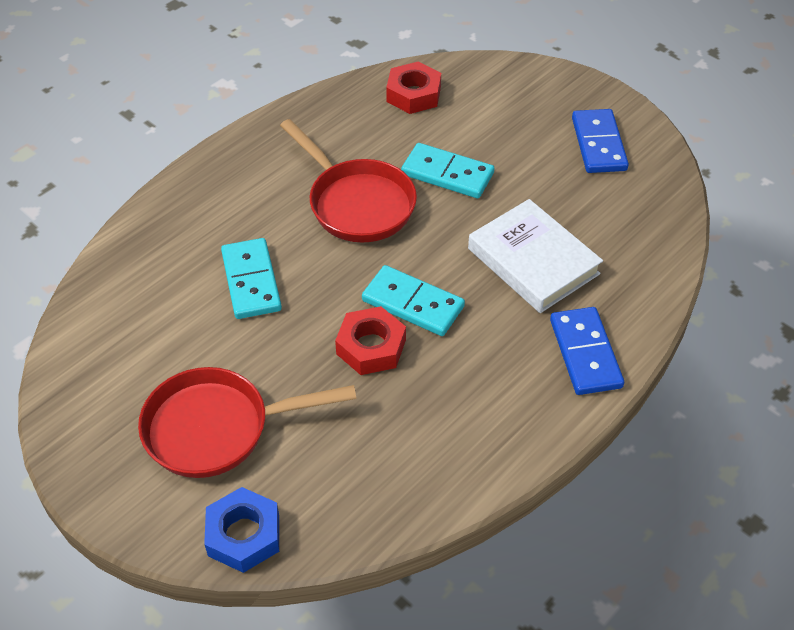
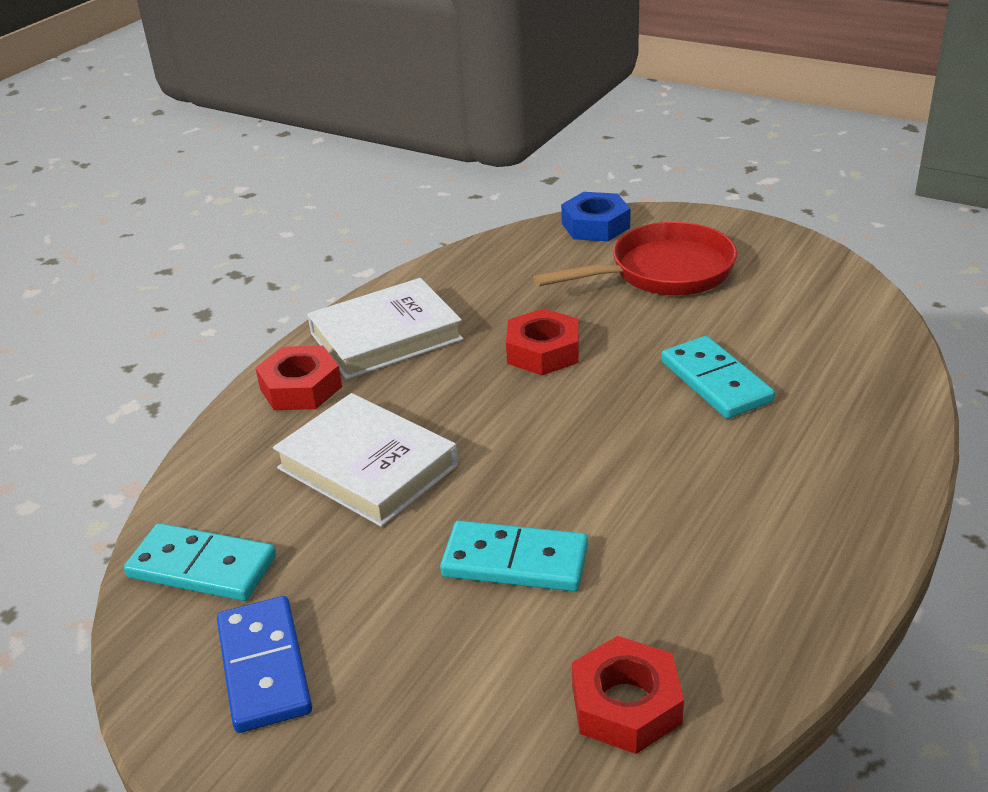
camera: 170 degrees right, 15 degrees down
(356, 203) = (634, 492): red pan -> none
(413, 303) = (510, 396): turquoise domino -> turquoise domino (202, 567)
(505, 401) = (386, 336): none -> white book
(585, 353) = (301, 388): blue domino -> red nut

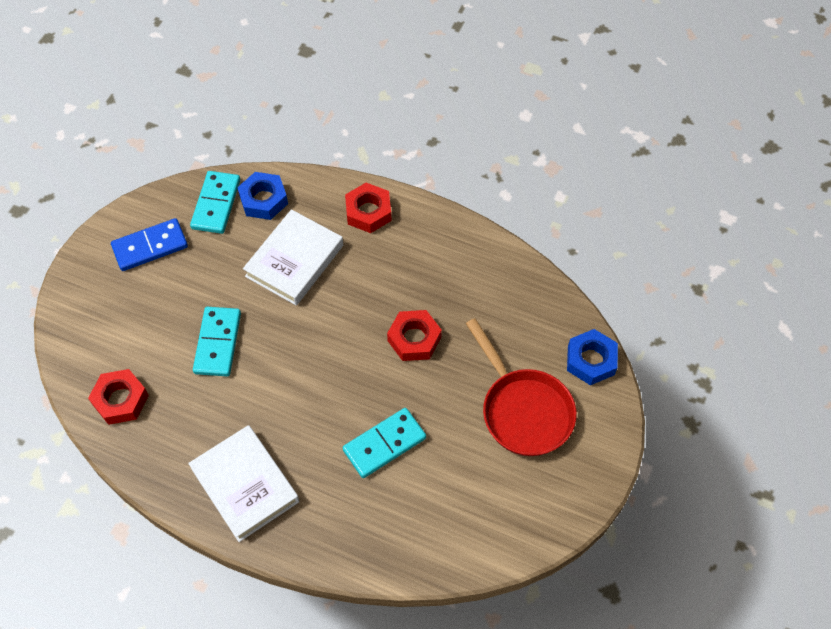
camera: 80 degrees right, 25 degrees up
(222, 503) = (263, 200): none -> blue nut
(386, 336) = (426, 246): white book -> white book (245, 485)

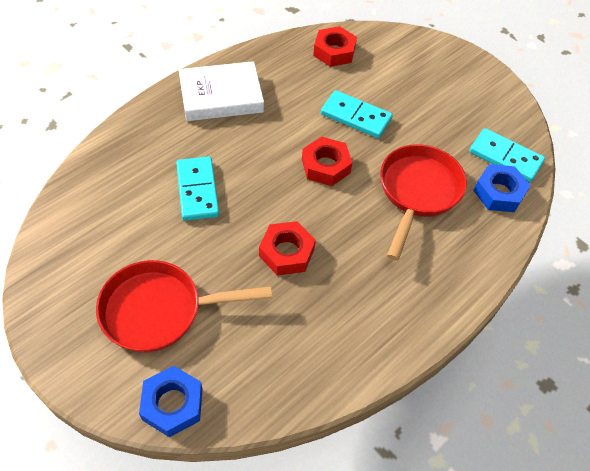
camera: 110 degrees right, 5 degrees down
(150, 246) = (473, 103): blue domino -> none
(294, 261) = (418, 192): white book -> red pan
(368, 212) = (454, 272): red nut -> red nut (326, 166)

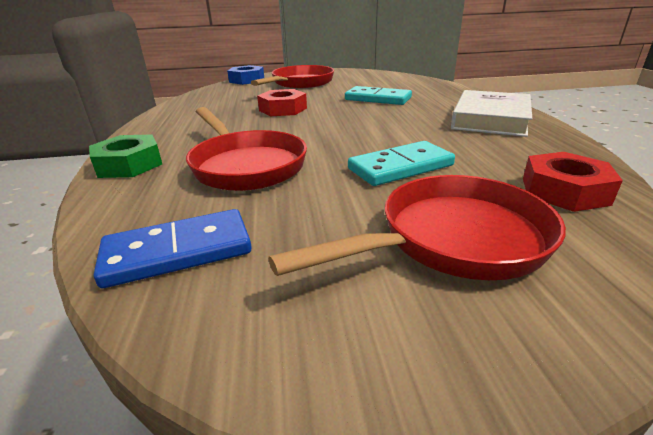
camera: 130 degrees right, 25 degrees down
(326, 166) = (345, 137): red nut -> none
(414, 78) = (452, 240): none -> red pan
(476, 262) = (129, 165): none -> green nut
(499, 193) = (150, 214): blue nut -> none
(505, 157) = (178, 252): turquoise domino -> blue domino

